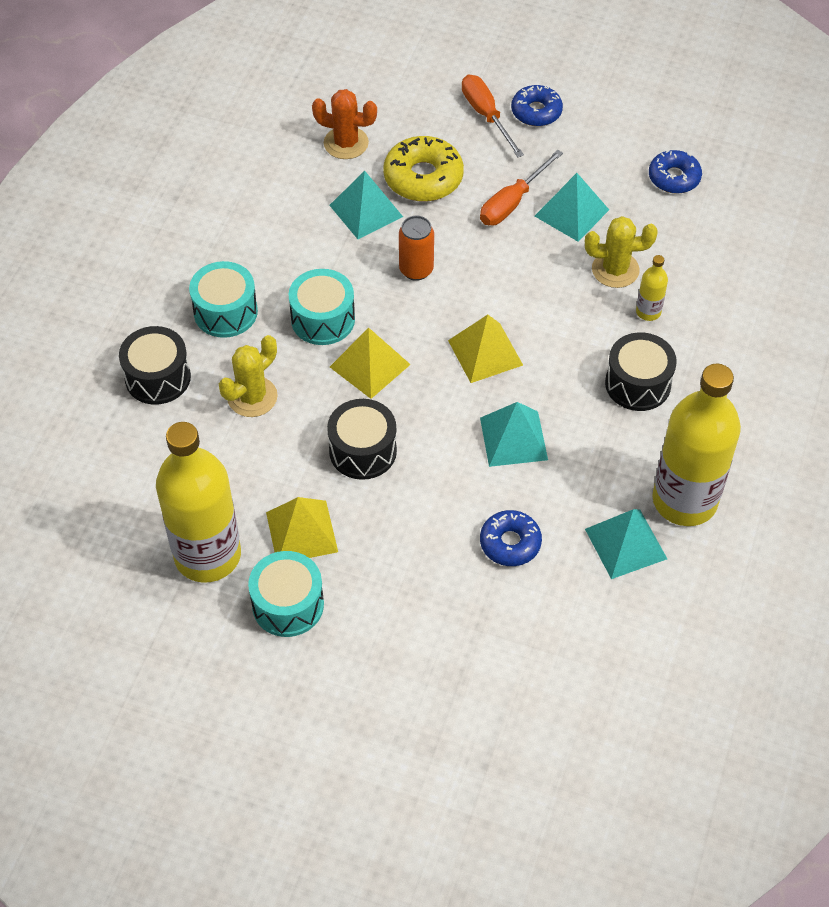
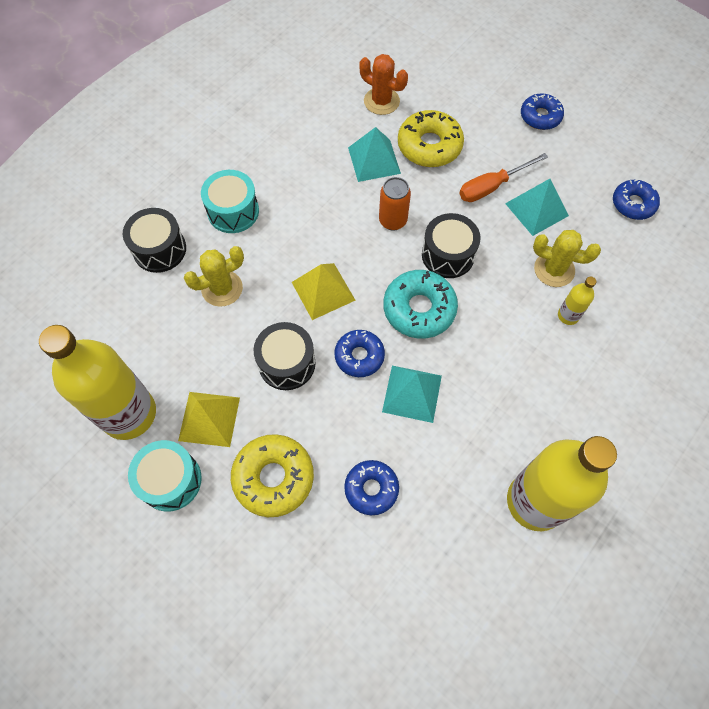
camera: 20 degrees right, 10 degrees up
(323, 319) = (303, 240): turquoise drum -> none
(400, 566) = (273, 478): none -> yellow donut
(440, 419) = (359, 356): none -> blue donut
(485, 352) = (419, 309): yellow pyramid -> turquoise donut
(486, 115) = (499, 109): orange screwdriver -> none
(625, 543) = (469, 525): turquoise pyramid -> none
(637, 384) = (535, 378): black drum -> black drum (448, 255)

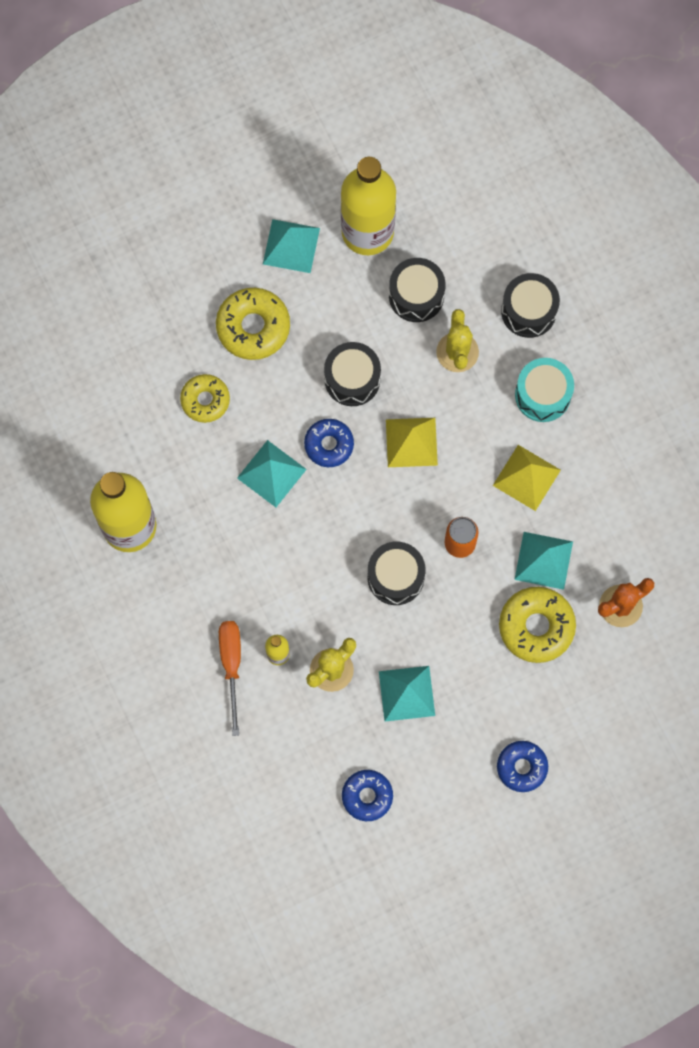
camera: 115 degrees right, 10 degrees up
(170, 480) = (291, 246): turquoise drum -> turquoise pyramid
(180, 343) = (416, 296): none -> black drum
(209, 418) = (331, 295): yellow pyramid -> yellow pyramid (526, 477)
(371, 489) = (205, 400): blue donut -> yellow donut
(419, 309) = (350, 520): turquoise donut -> none
(492, 186) = (455, 663): orange screwdriver -> orange screwdriver (231, 665)

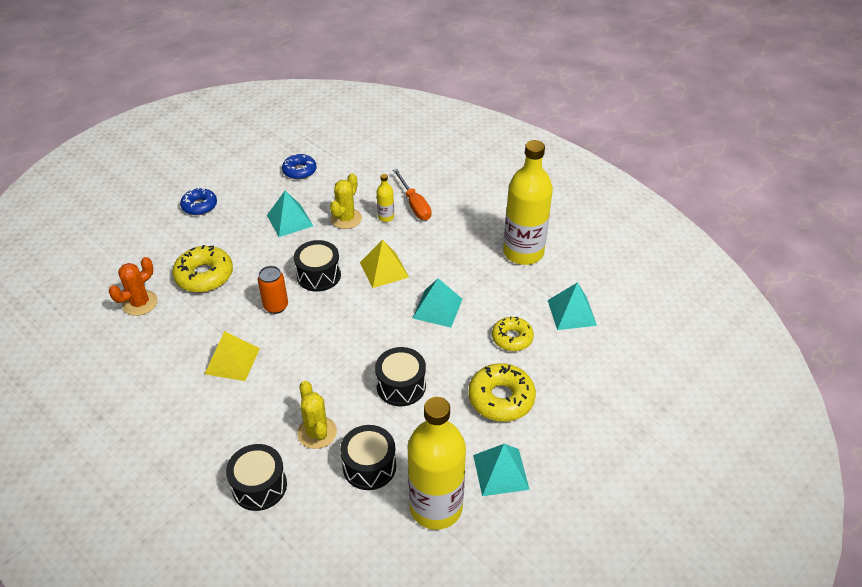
camera: 160 degrees right, 30 degrees down
(329, 445) = (401, 337): blue donut -> none
(411, 442) = (335, 357): yellow pyramid -> yellow pyramid (384, 269)
(542, 395) = (231, 422): turquoise drum -> none
(543, 560) = (207, 313): turquoise pyramid -> turquoise pyramid (572, 312)

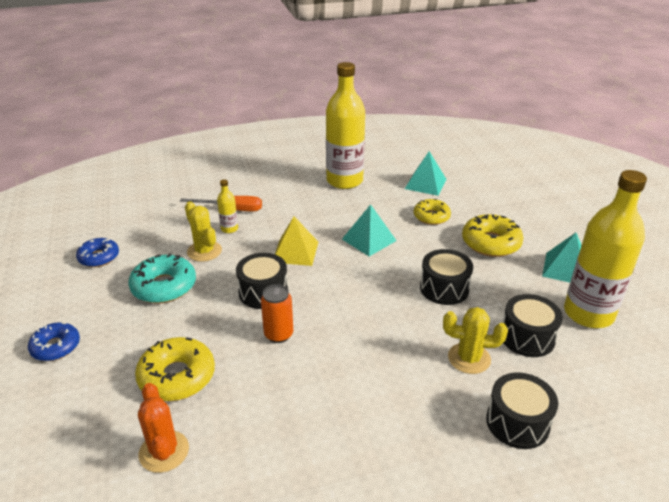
camera: 60 degrees left, 10 degrees down
(232, 361) = (330, 392): yellow pyramid -> none
(289, 220) = (164, 286): turquoise pyramid -> turquoise donut

